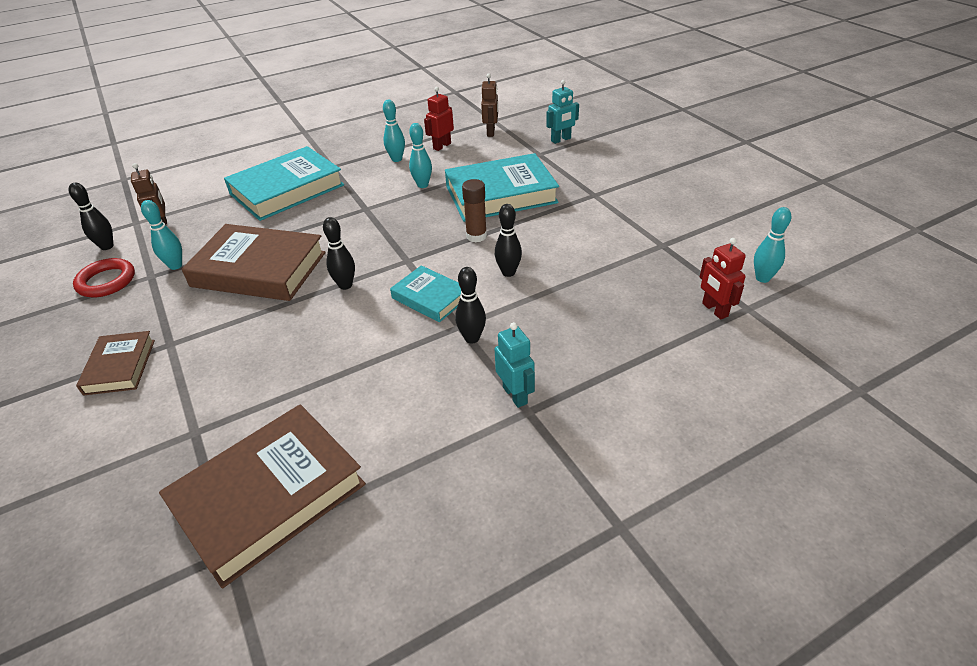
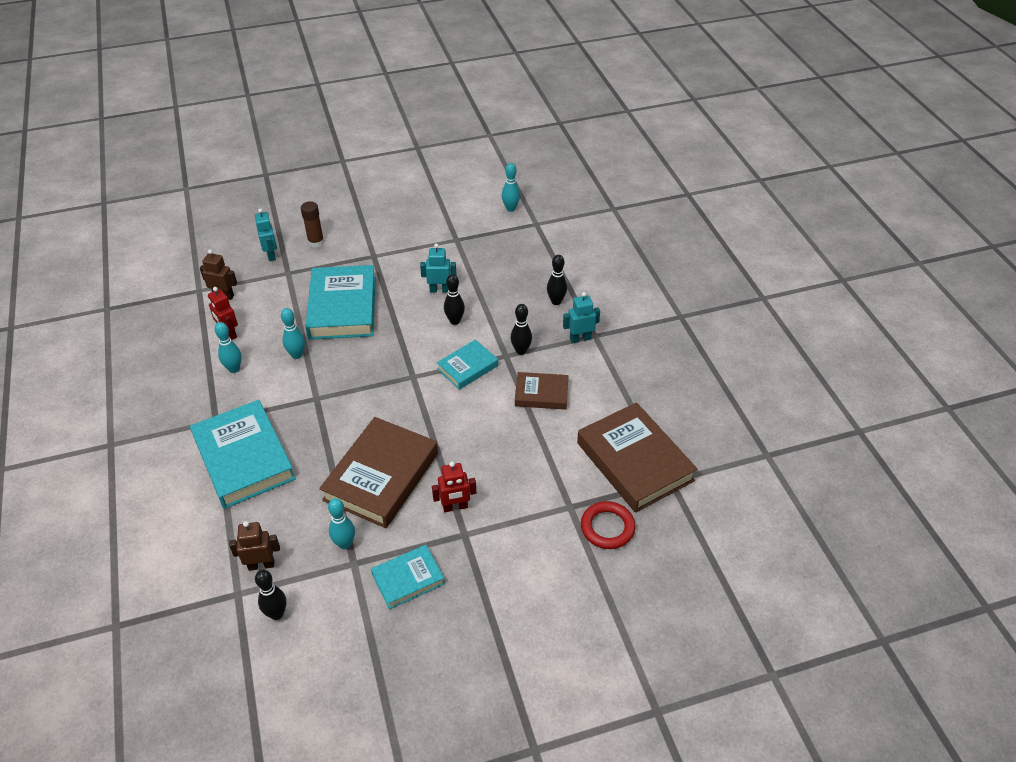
camera: 80 degrees left, 5 degrees up
(106, 281) = (346, 601): red ring -> red ring (607, 527)
(120, 315) = (408, 579): none -> turquoise book
(120, 367) = (482, 566): brown book -> brown book (541, 394)
(345, 285) = (430, 417): black bowling pin -> black bowling pin (556, 301)
(476, 236) = (398, 331): brown glue stick -> brown glue stick (316, 242)
(559, 250) = (439, 290): none -> turquoise robot
(714, 310) = (533, 237): red robot -> red robot (455, 507)

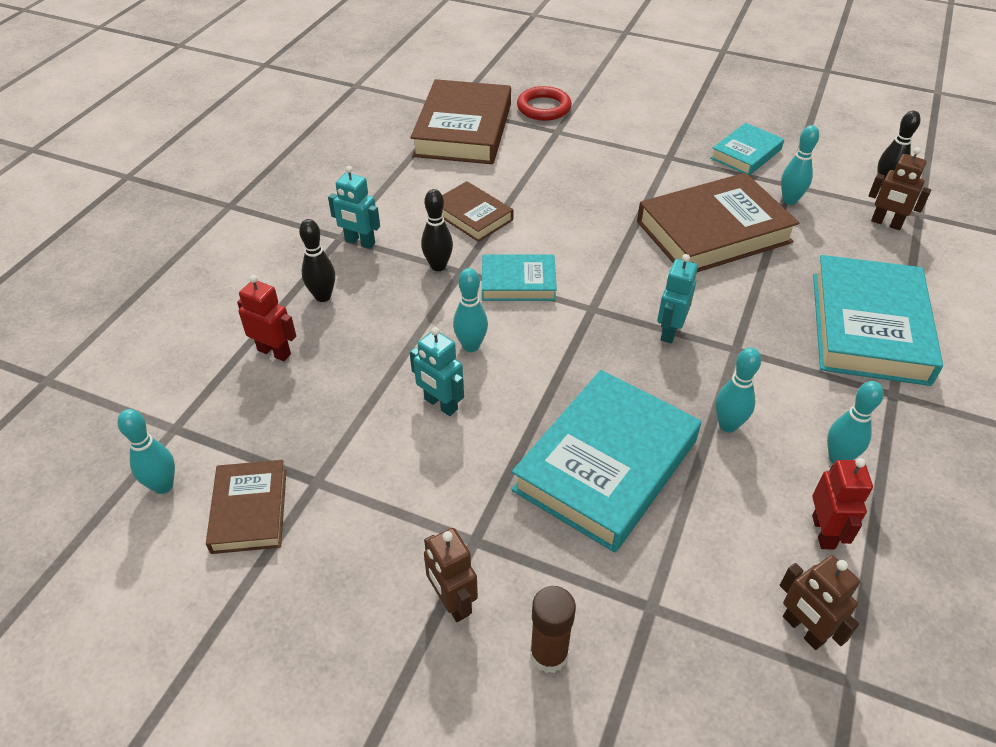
camera: 140 degrees left, 0 degrees up
(271, 255) = (657, 683): turquoise robot -> turquoise robot (669, 331)
(363, 237) = (452, 602): none -> brown robot
(408, 579) = (745, 154): turquoise book -> turquoise book turned 60 degrees counterclockwise
(455, 321) = (471, 346): black bowling pin -> turquoise bowling pin
(455, 507) = (659, 176): red robot -> red robot (274, 352)
(468, 220) = (250, 510): none -> brown book

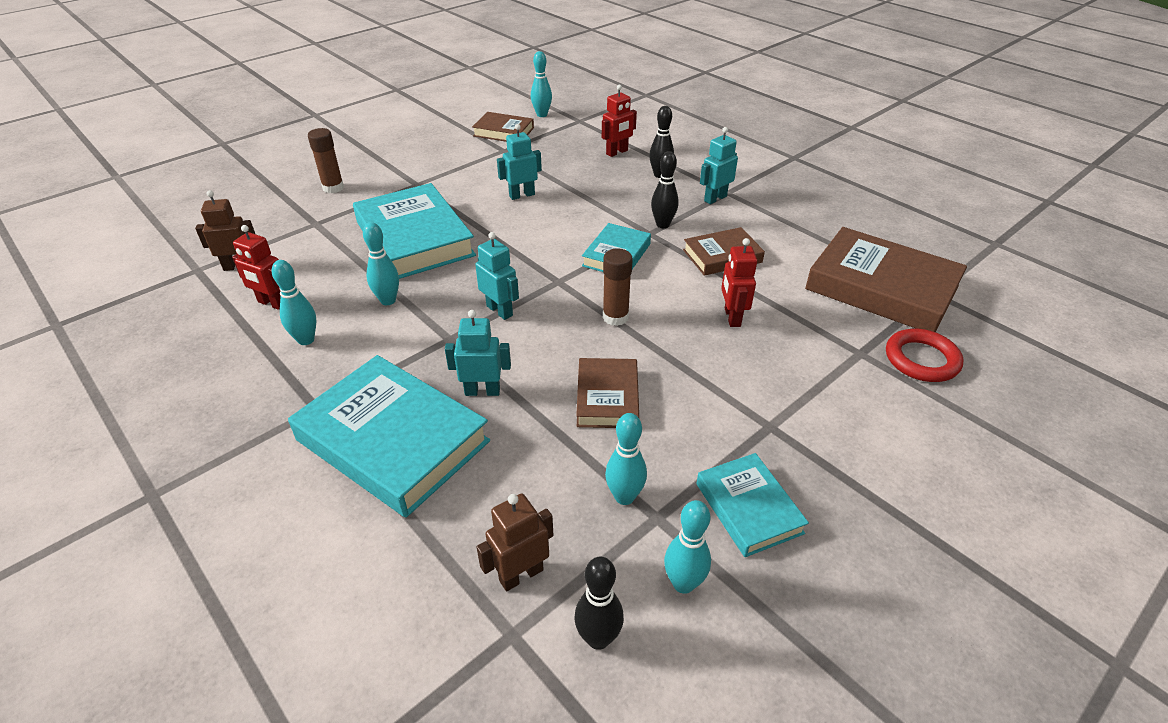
camera: 115 degrees right, 5 degrees down
(452, 602) = (391, 170): brown robot -> none
(471, 346) = (564, 217): turquoise bowling pin -> turquoise bowling pin (683, 583)
(562, 193) = (732, 317): none -> red robot
(616, 255) = (615, 317): none -> brown glue stick
(713, 232) = (607, 397): brown book -> brown book, size x0.54
(773, 300) = (482, 391): none -> turquoise robot

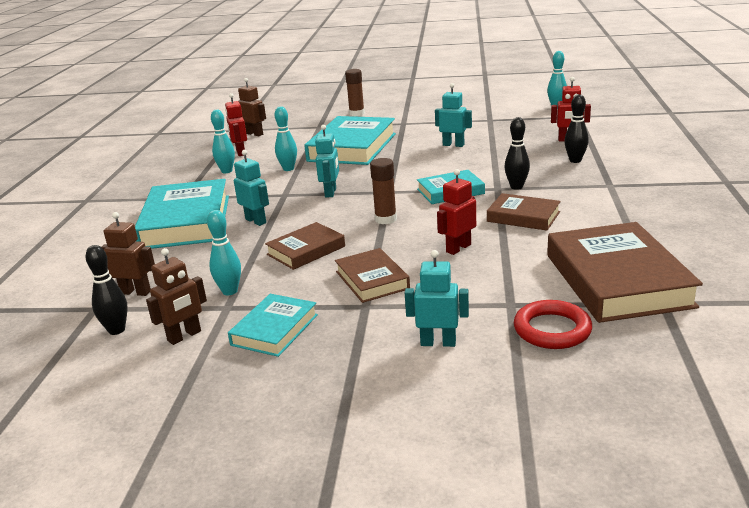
camera: 50 degrees right, 15 degrees down
(503, 132) = (509, 110): brown book -> brown book (372, 280)
(683, 583) = (184, 336): turquoise bowling pin -> brown robot
(715, 198) = (591, 185): turquoise robot -> turquoise robot (438, 342)

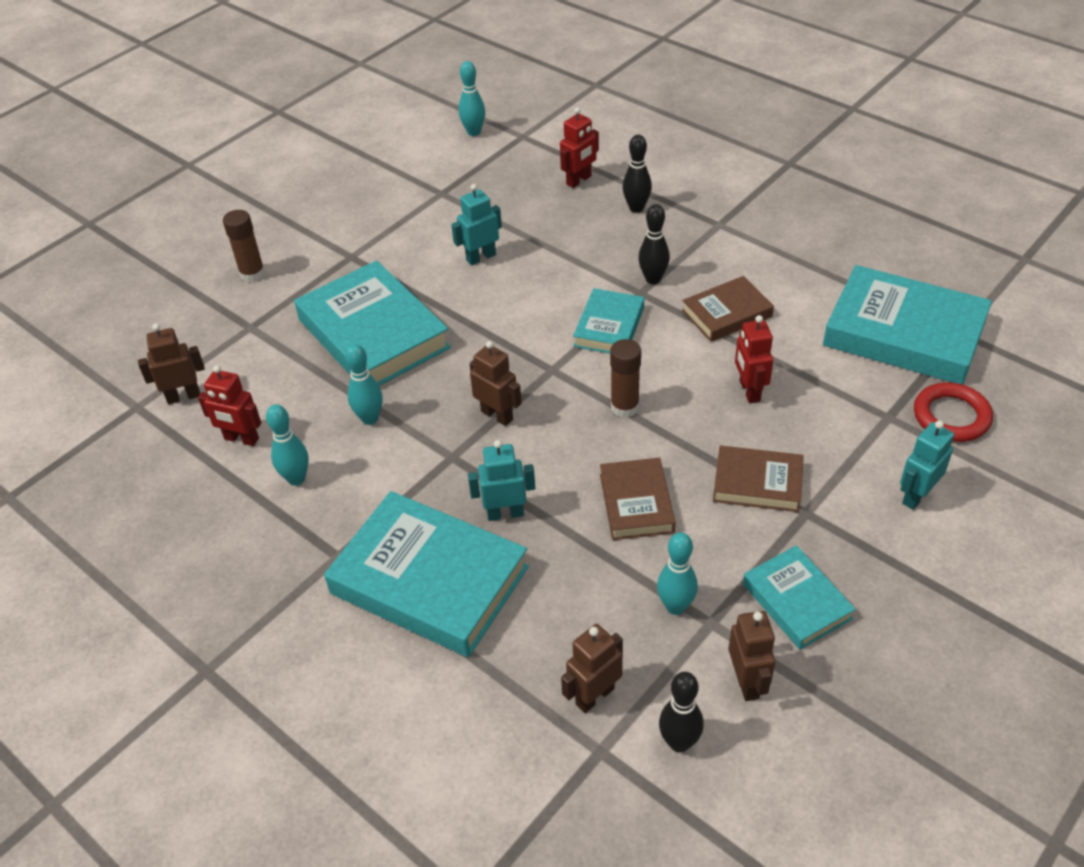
camera: 55 degrees left, 20 degrees up
(331, 192) = (497, 415): turquoise robot -> brown robot
(617, 280) = (904, 333): brown book -> turquoise book

